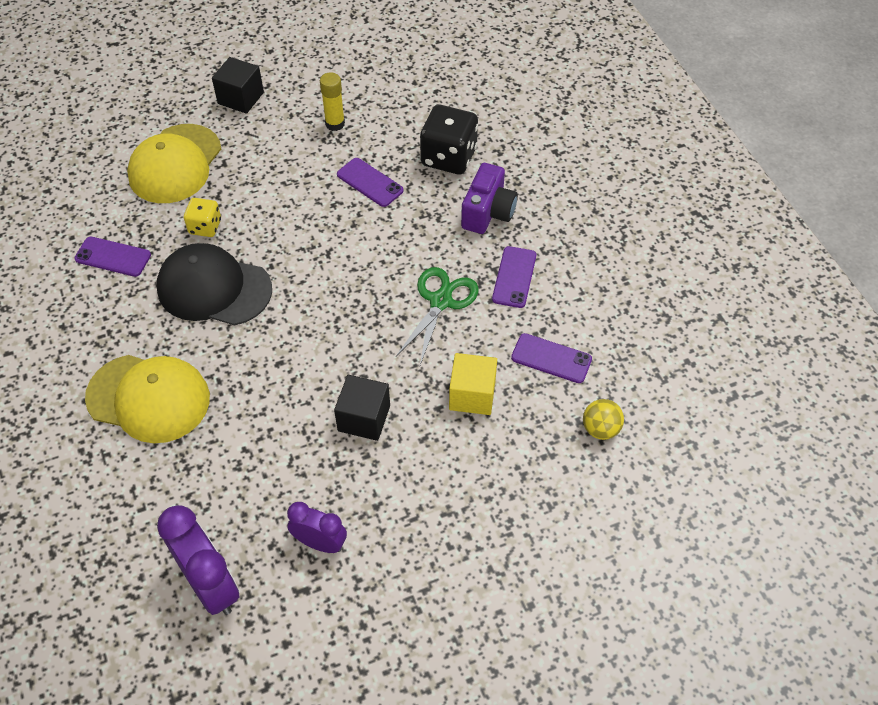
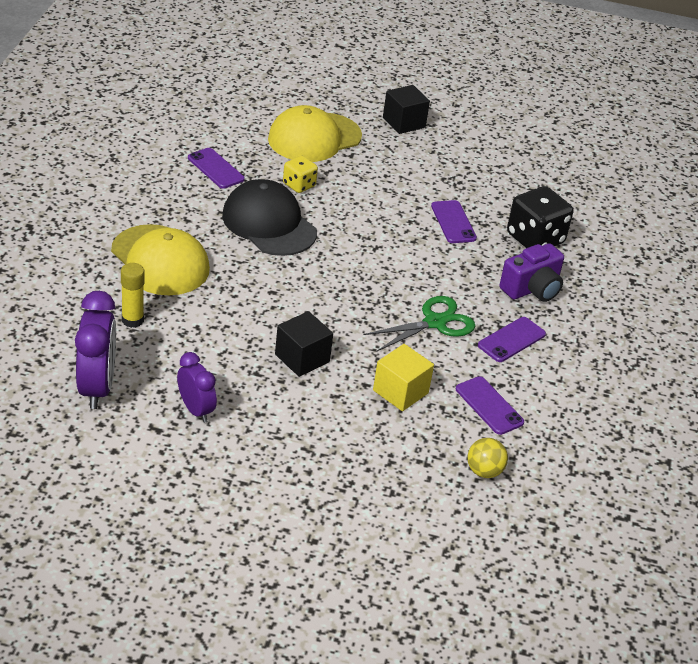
camera: 30 degrees right, 15 degrees down
(335, 124) = (462, 173): yellow glue stick -> yellow glue stick (132, 320)

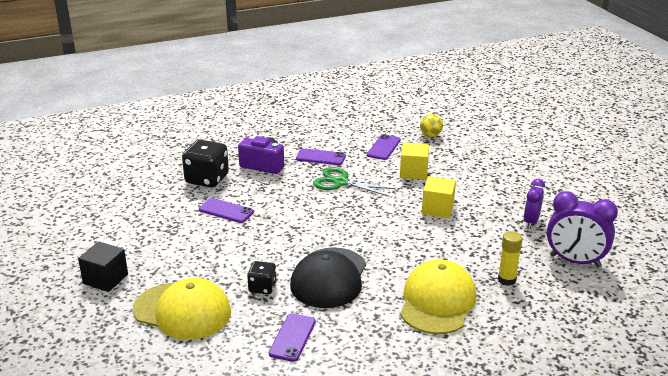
camera: 120 degrees left, 10 degrees down
(97, 387) = (575, 261): purple clock -> purple clock turned 120 degrees counterclockwise
(299, 185) = (262, 287): yellow dice -> black dice
(302, 358) = (437, 209): black cube -> yellow cube
(453, 222) = (226, 211): purple phone -> purple phone turned 75 degrees clockwise

